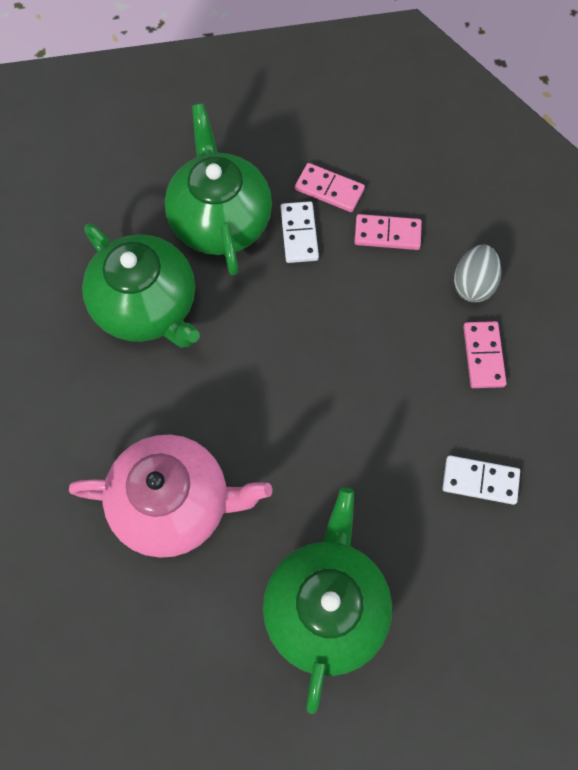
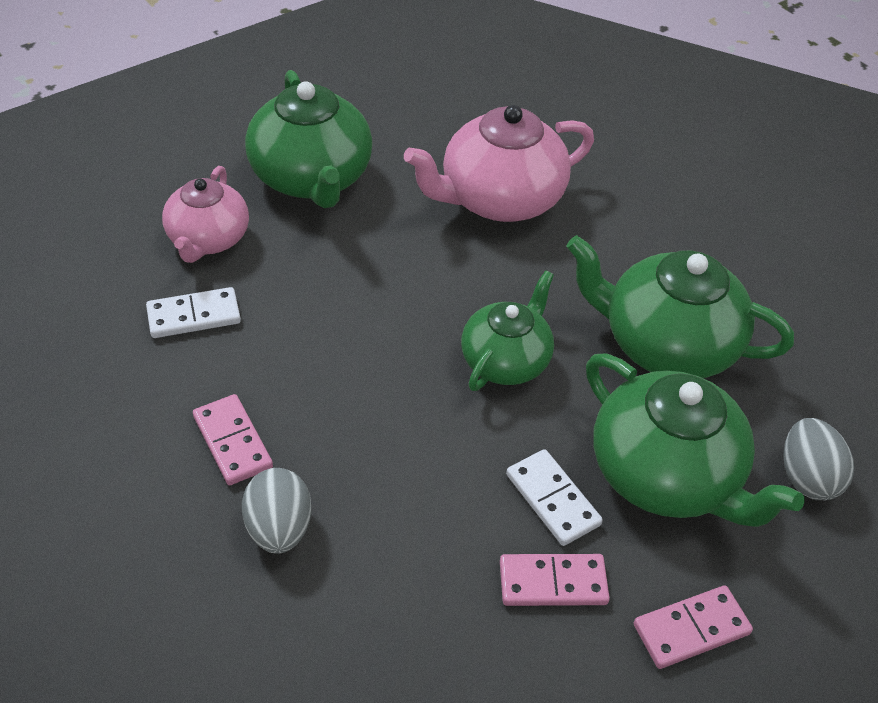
camera: 150 degrees right, 20 degrees down
(137, 184) = (807, 477): none -> grey egg
(268, 341) = (506, 360): none -> green teapot
(387, 234) = (433, 550): pink domino -> pink domino (691, 629)
(445, 564) = (208, 239): none -> pink teapot

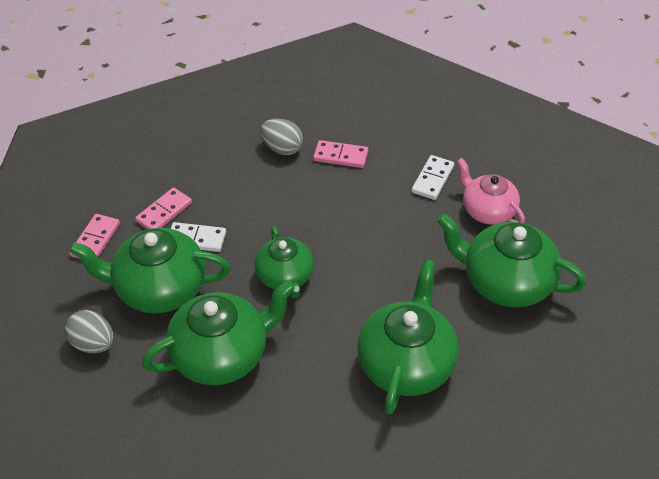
camera: 135 degrees right, 0 degrees up
(499, 199) = (406, 363): pink teapot -> green teapot

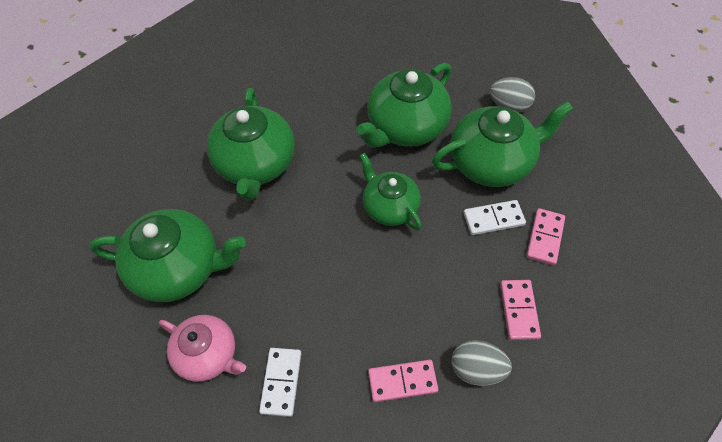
camera: 160 degrees right, 10 degrees up
(95, 240) = (583, 188): pink domino -> pink domino (519, 310)

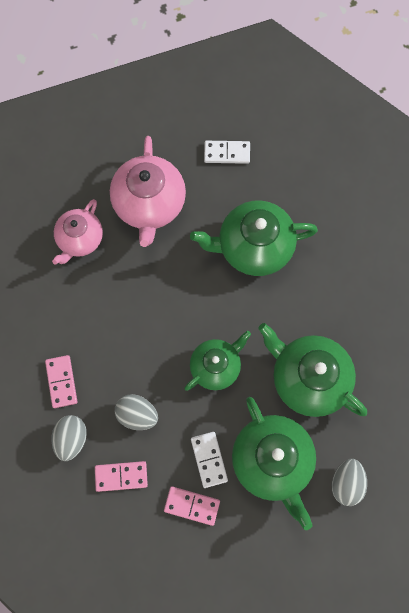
camera: 85 degrees right, 15 degrees up
(179, 268) = (149, 204): green teapot -> pink teapot
(281, 382) = (60, 293): white domino -> white domino (227, 153)
(445, 290) = (137, 414): none -> grey egg

